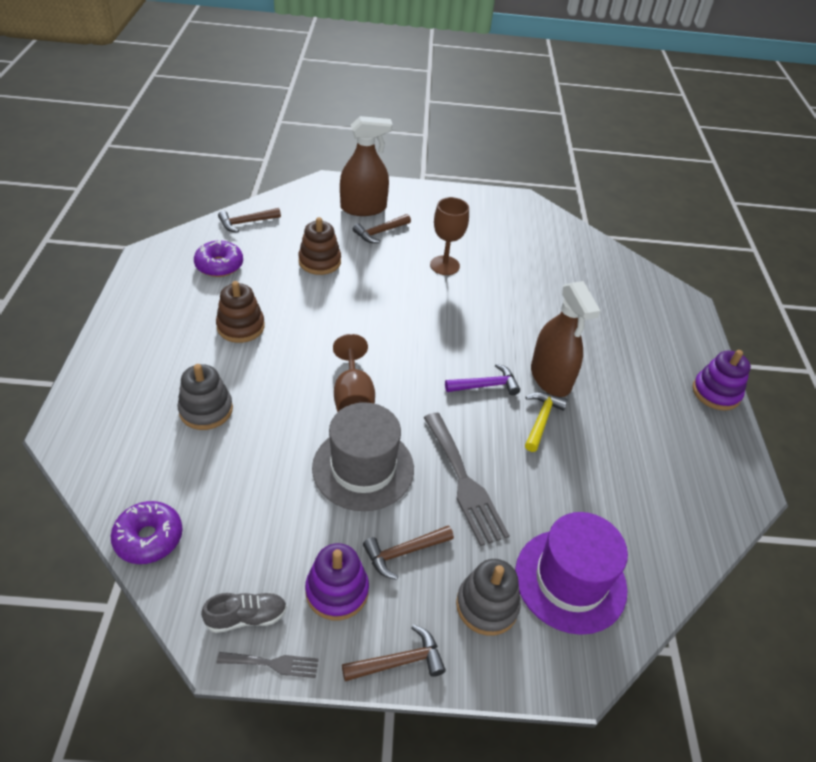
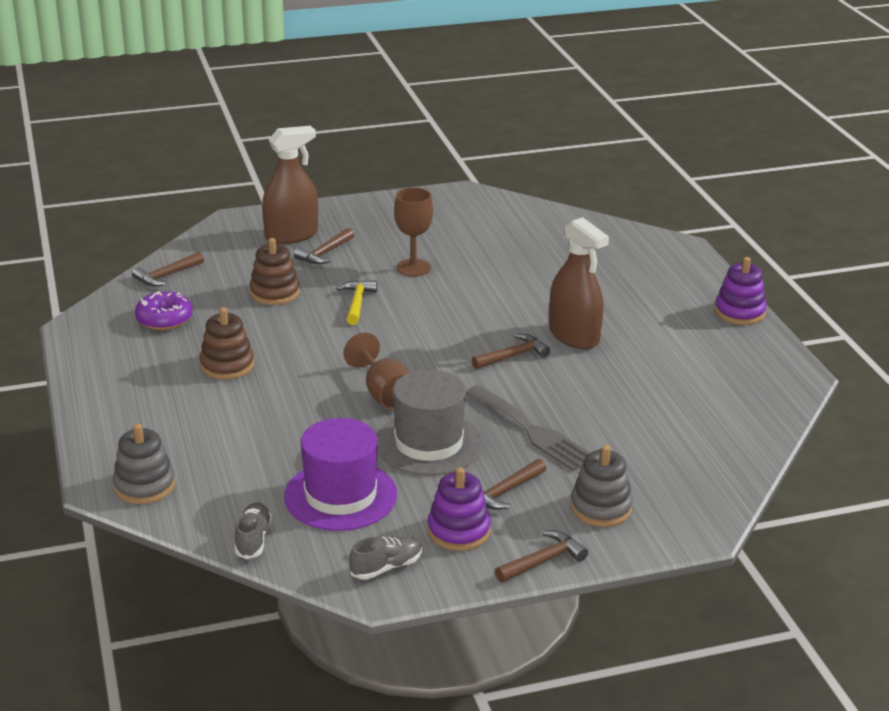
camera: 15 degrees left, 15 degrees down
(149, 538) = (253, 539): purple donut -> grey shoe
(206, 410) = (239, 437): grey stacking toy -> grey stacking toy (144, 486)
(273, 664) = (431, 589): grey fork -> none
(485, 385) = (513, 356): purple hammer -> brown hammer
(541, 420) = (582, 370): yellow hammer -> yellow hammer (357, 303)
(570, 580) = (666, 474): purple hat -> purple hat (340, 495)

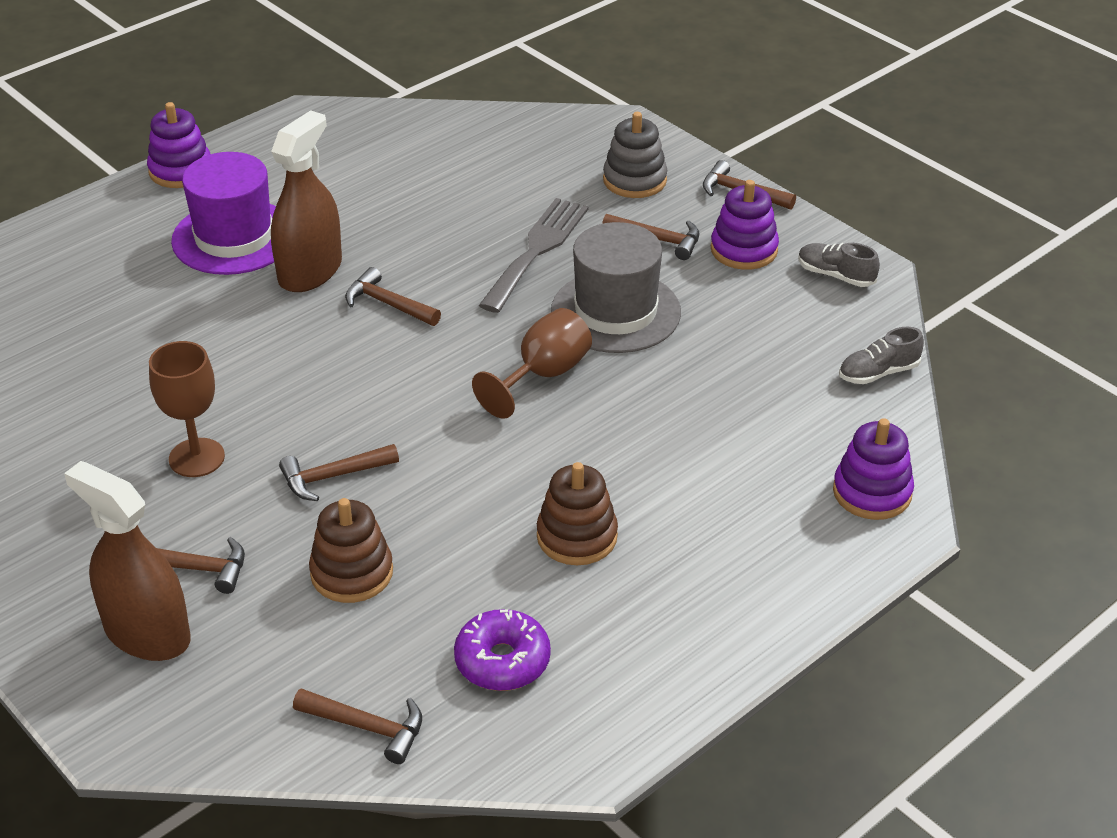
camera: 115 degrees left, 10 degrees up
(144, 486) = (872, 492): grey stacking toy -> purple stacking toy
(340, 495) = (757, 341): purple hat -> purple hat (234, 237)
(357, 303) = (333, 477): yellow hammer -> brown hammer

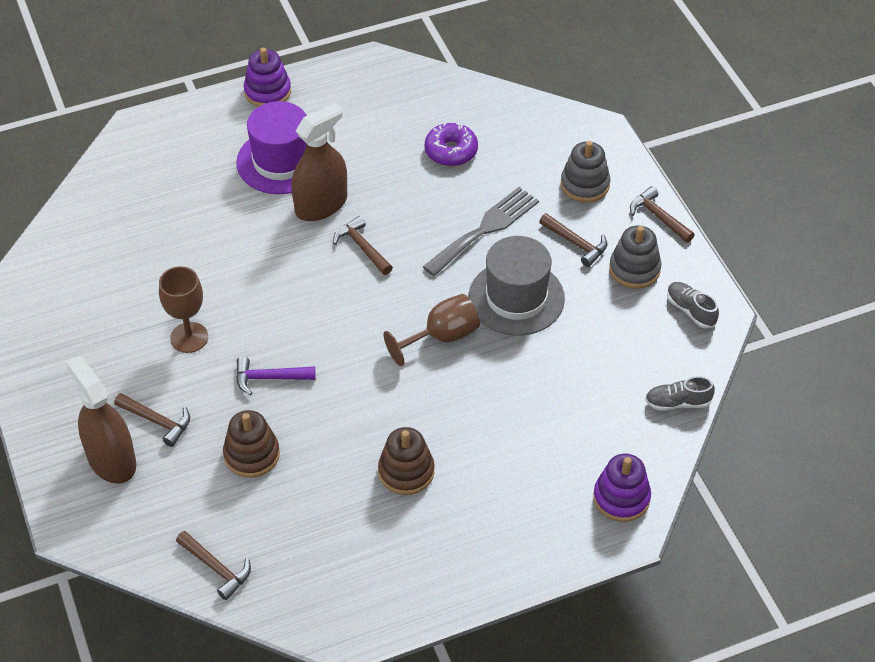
camera: 20 degrees right, 10 degrees up
(333, 477) = (269, 378): brown hammer -> purple hammer
(502, 661) = (318, 548): purple donut -> purple donut (451, 151)
(744, 250) = (634, 269): purple stacking toy -> grey stacking toy

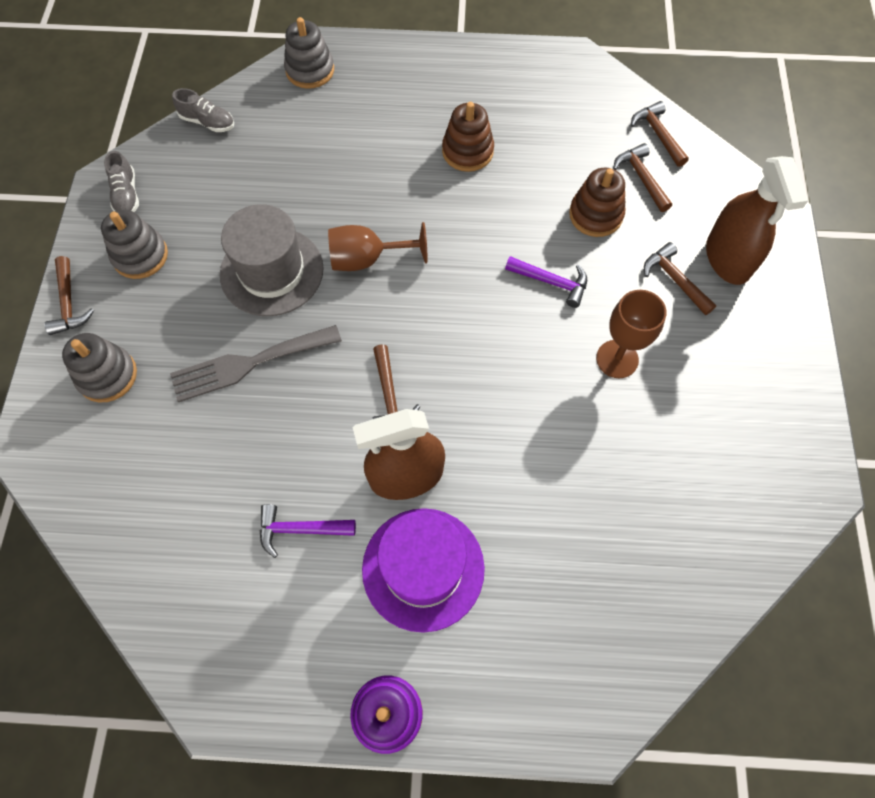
camera: 155 degrees left, 15 degrees up
(378, 152) = (300, 529): none -> purple hammer
(451, 151) = (215, 491): purple donut -> none
(576, 243) = (172, 307): brown hammer -> brown hammer (641, 178)
(621, 498) = (310, 70): purple stacking toy -> grey stacking toy

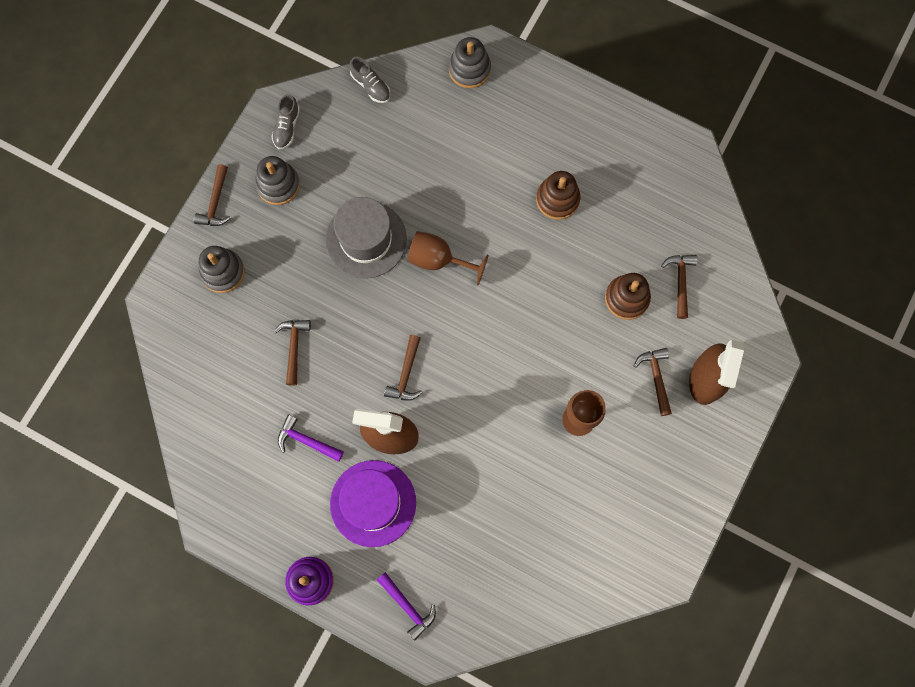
camera: 25 degrees right, 10 degrees up
(249, 364) = (320, 306): grey fork -> none
(551, 282) = (563, 339): purple hammer -> purple hammer (408, 606)
(658, 134) = (716, 249): brown hammer -> brown hammer (294, 347)

